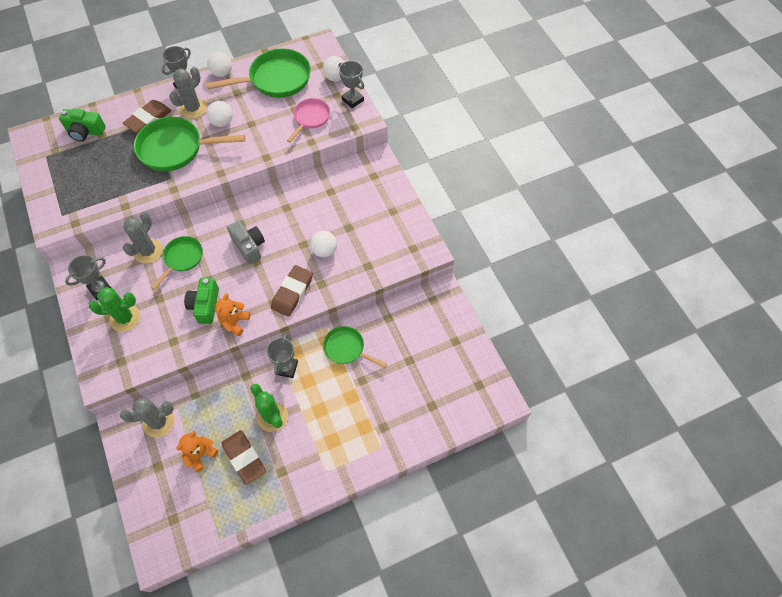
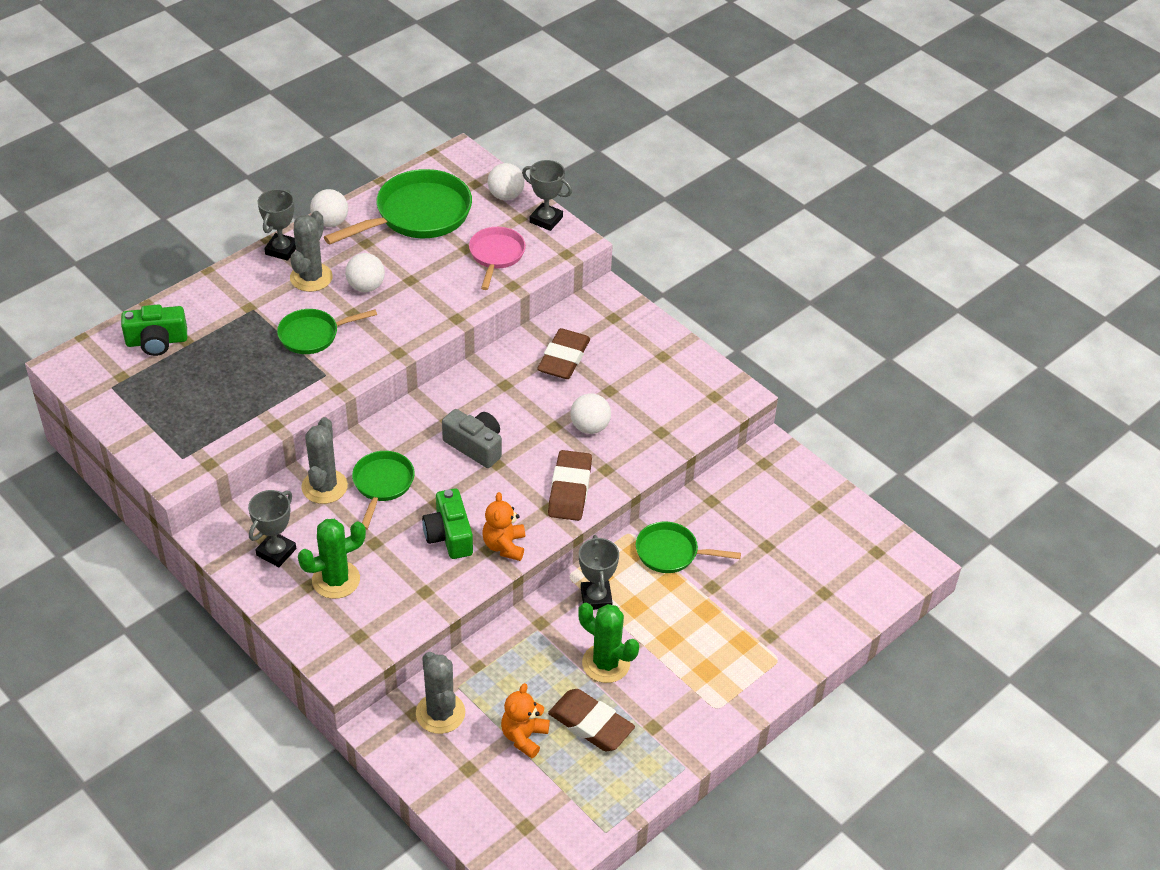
camera: 20 degrees left, 15 degrees down
(148, 119) = (249, 305): brown eraser -> brown eraser (563, 358)
(159, 422) = (440, 713): grey cactus -> grey cactus turned 75 degrees counterclockwise
(176, 148) = (313, 335): green pan -> green pan, size x0.58

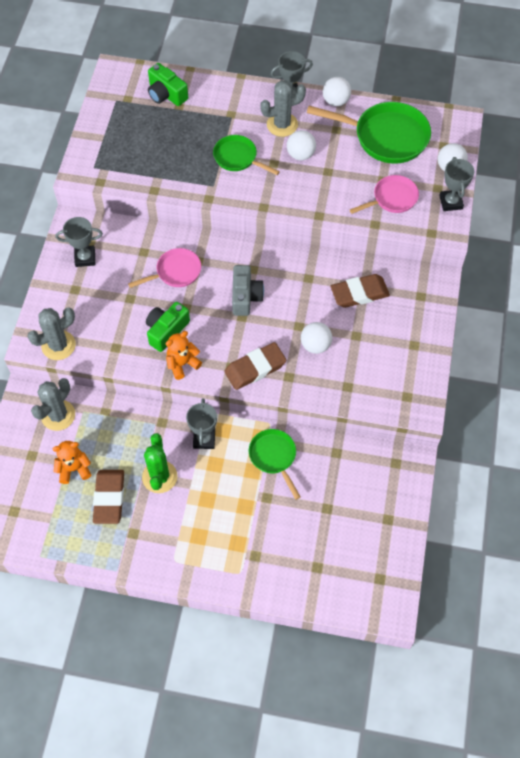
camera: 55 degrees right, 15 degrees up
(324, 487) = (150, 246): grey cactus -> grey cactus (58, 345)
(336, 580) = (88, 299): green cactus -> none
(382, 485) = (175, 272): green pan -> pink pan
(596, 598) = (204, 439): grey trophy -> grey trophy turned 45 degrees counterclockwise

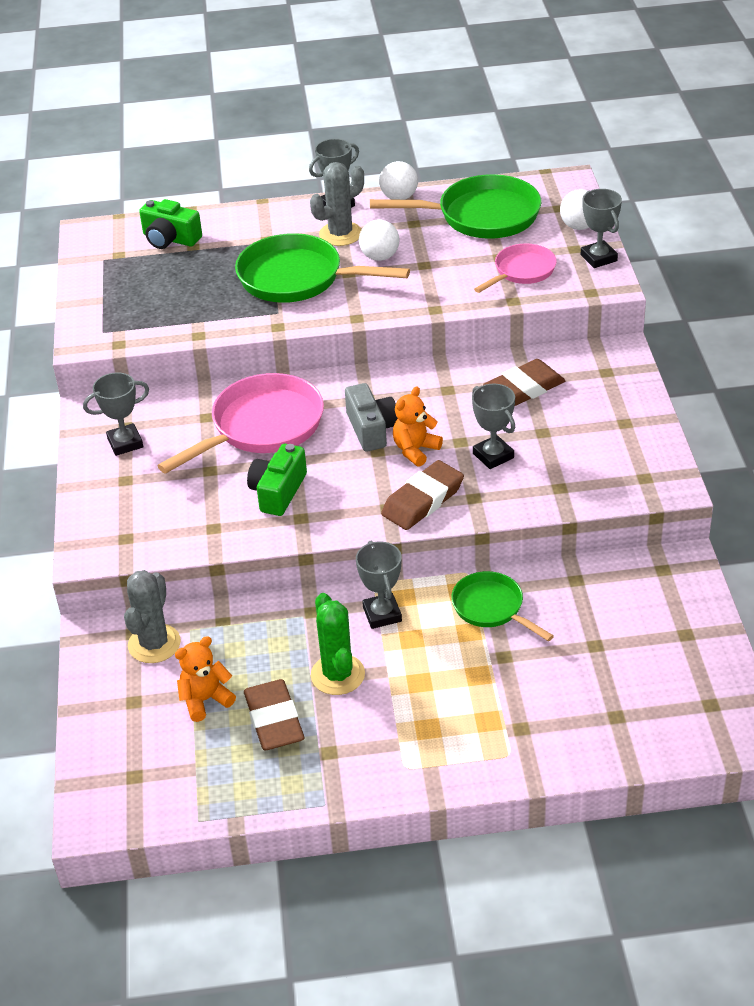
camera: 15 degrees left, 20 degrees down
(58, 345) = (128, 546): grey cactus -> none
(175, 272) = (261, 427): pink pan -> pink pan, size x1.72
(182, 364) = (318, 521): orange teddy bear -> orange teddy bear (415, 450)
(238, 158) = (298, 278): green pan -> green pan, size x1.72
(315, 345) = (493, 456): white ball -> grey trophy

